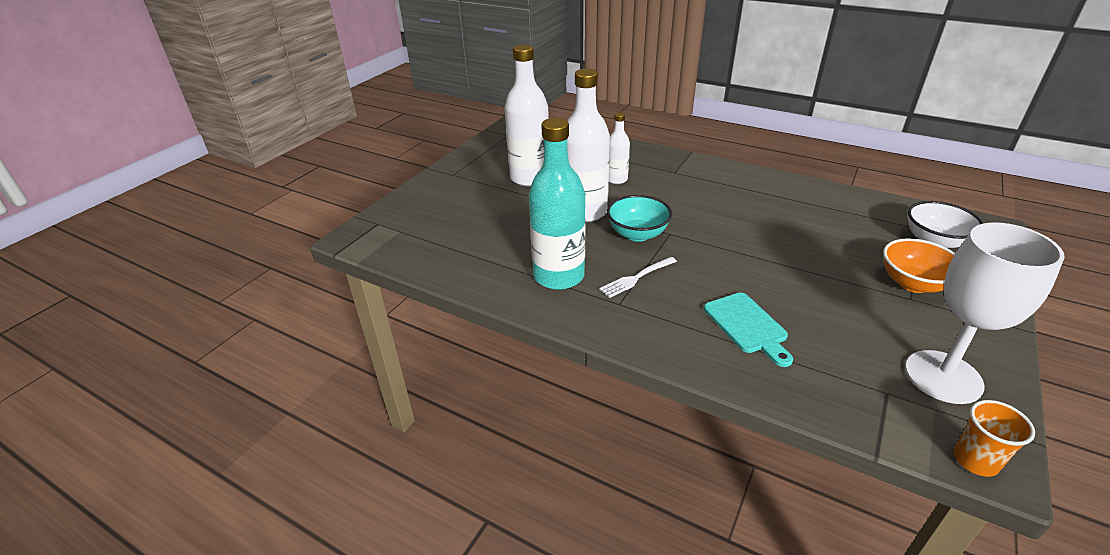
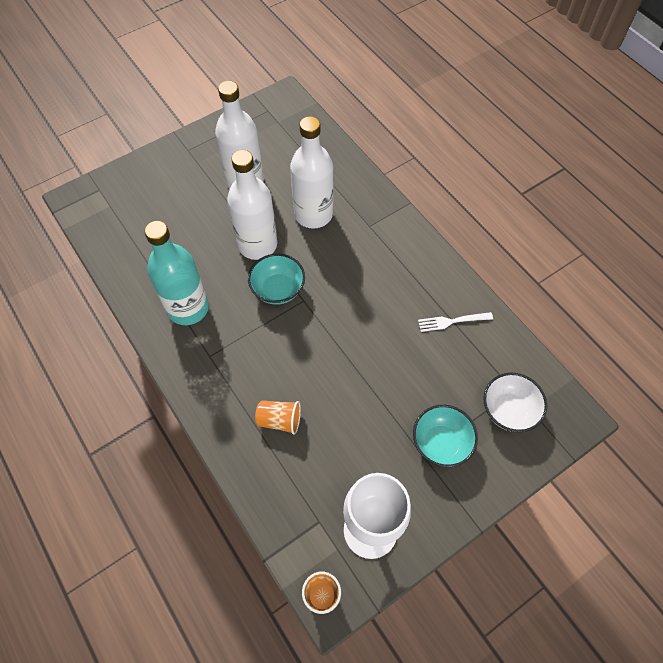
camera: 25 degrees right, 25 degrees up
(616, 179) = (313, 214): white bottle -> white bottle, size x1.89
(636, 278) = (240, 336): white fork -> white fork (452, 321)
(747, 326) = (279, 420): turquoise cutting board -> orange cup
(913, 283) = (441, 443): orange bowl -> turquoise bowl

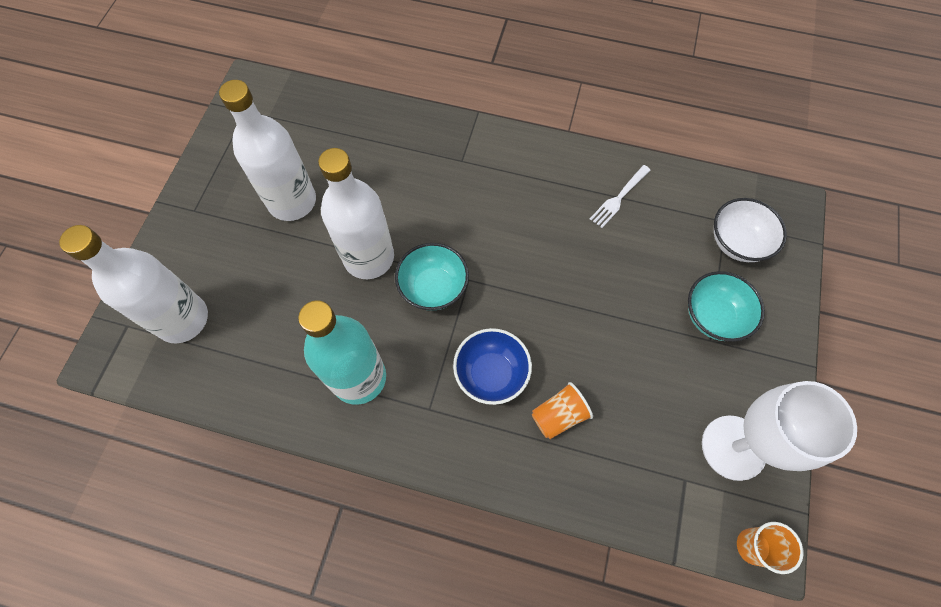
camera: 40 degrees left, 5 degrees up
(263, 364) = (491, 374): none -> blue bowl
(313, 214) = (396, 187): white bottle -> white bottle (182, 319)

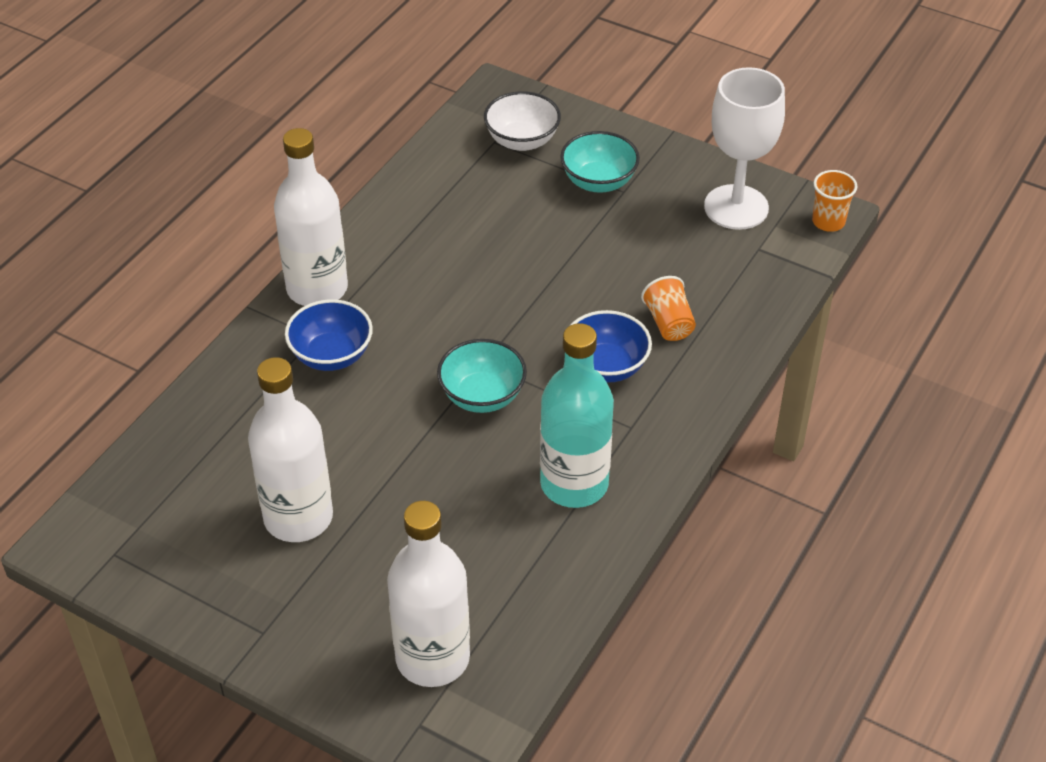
camera: 75 degrees left, 20 degrees down
(369, 257) = (417, 450): white bottle -> white bottle (317, 288)
(446, 177) = (331, 355): none -> blue bowl
(619, 198) = (429, 213): white fork -> none

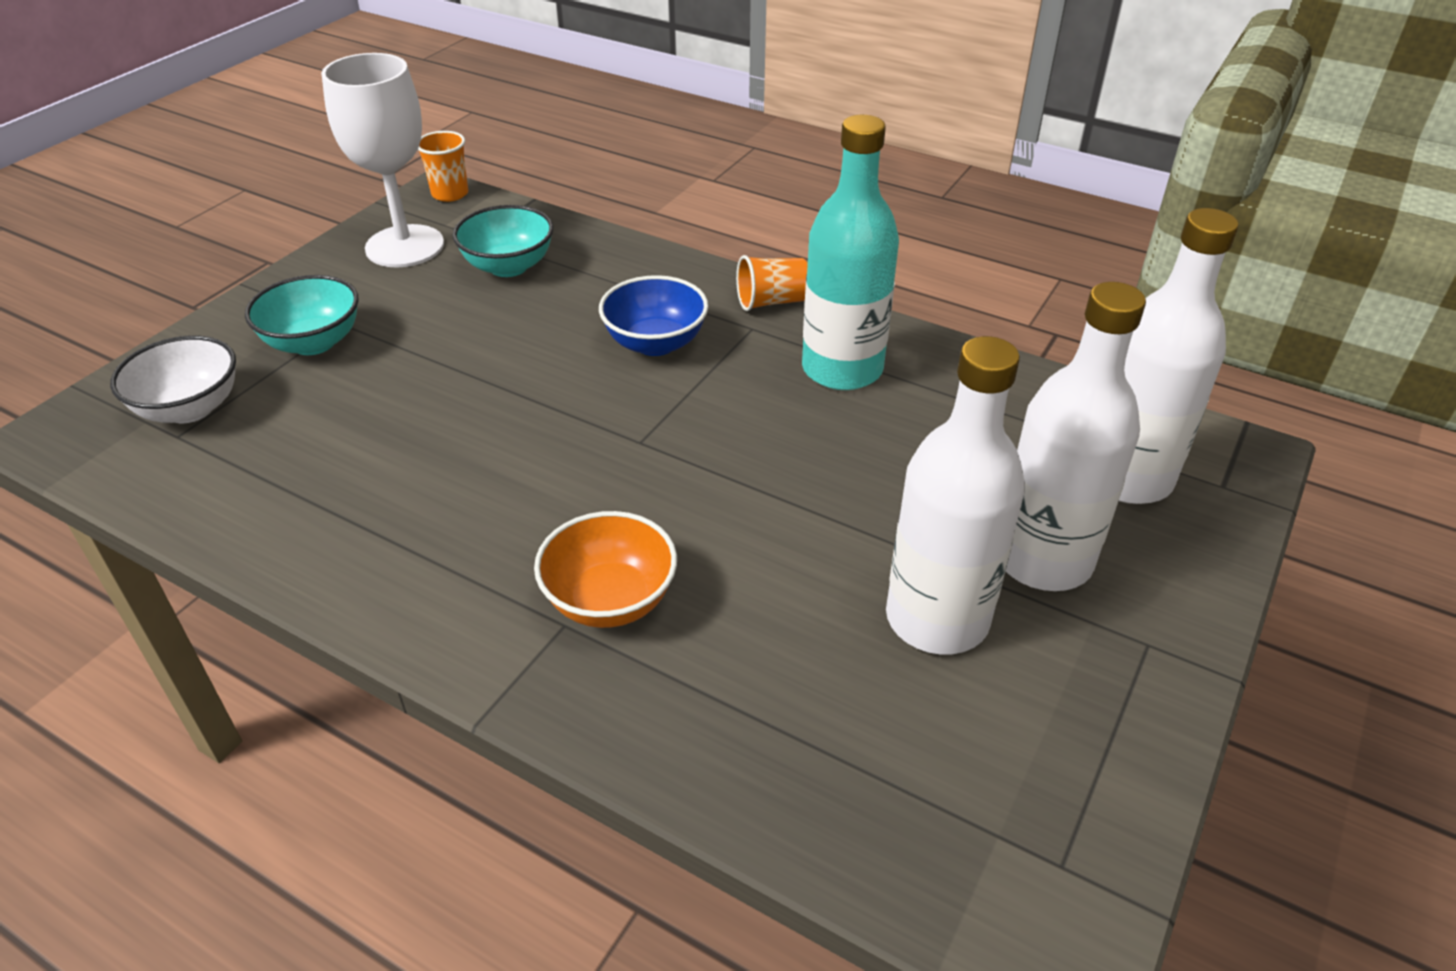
camera: 90 degrees left, 5 degrees down
(317, 288) = (453, 628): white bottle -> white bottle (1042, 559)
(331, 355) = (610, 600): blue bowl -> orange bowl
(482, 396) = (700, 442): turquoise bowl -> turquoise bowl (508, 266)
(669, 323) = (588, 297): orange cup -> orange cup (772, 301)

